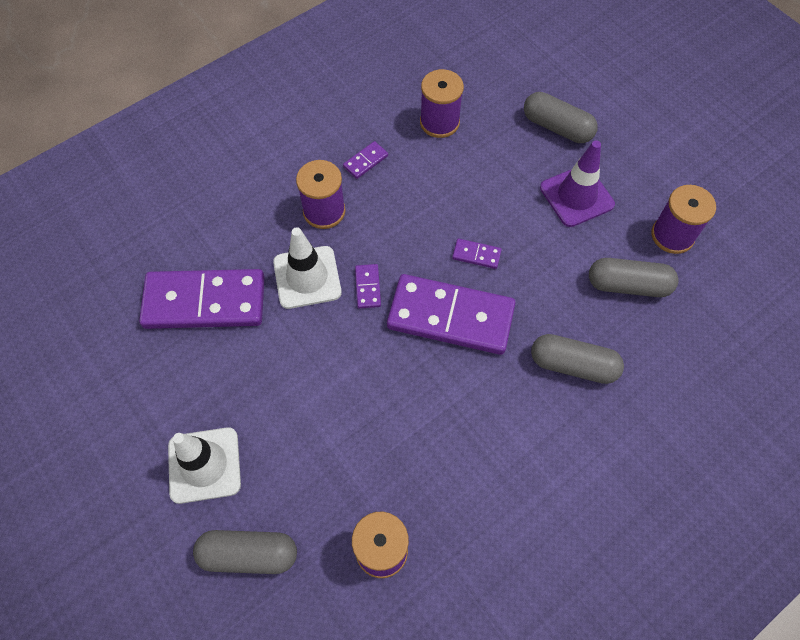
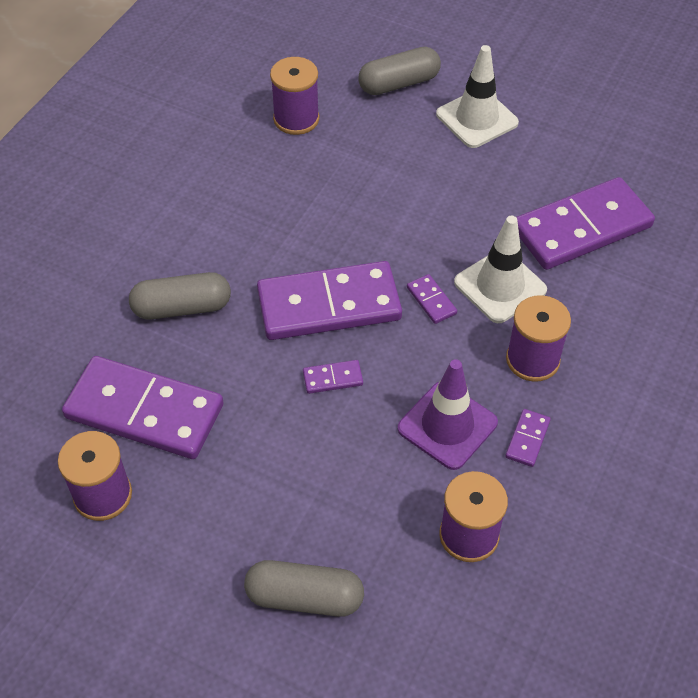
camera: 155 degrees right, 10 degrees down
(576, 196) = (241, 500): purple traffic cone -> purple traffic cone (447, 425)
(628, 285) = (144, 411): grey capsule -> purple domino

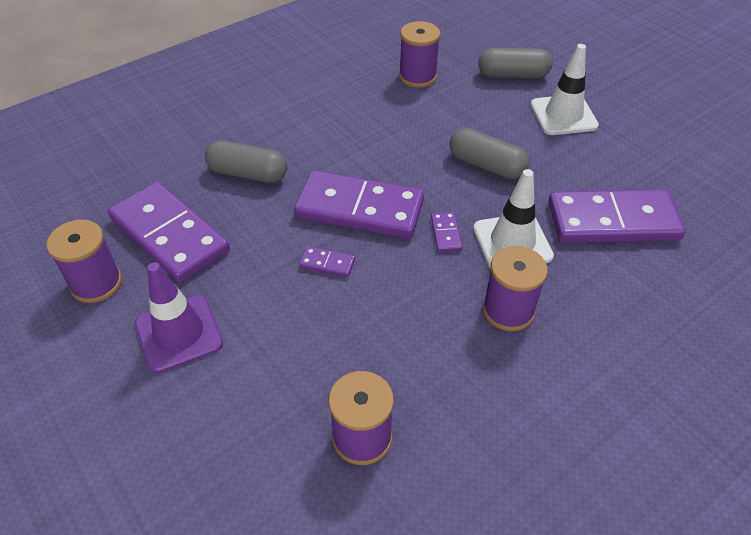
camera: 25 degrees right, 5 degrees down
(304, 597) = (188, 429): grey capsule -> grey capsule (486, 165)
(447, 425) = (399, 336): purple traffic cone -> purple traffic cone (179, 333)
(527, 439) = (465, 375): purple domino -> none

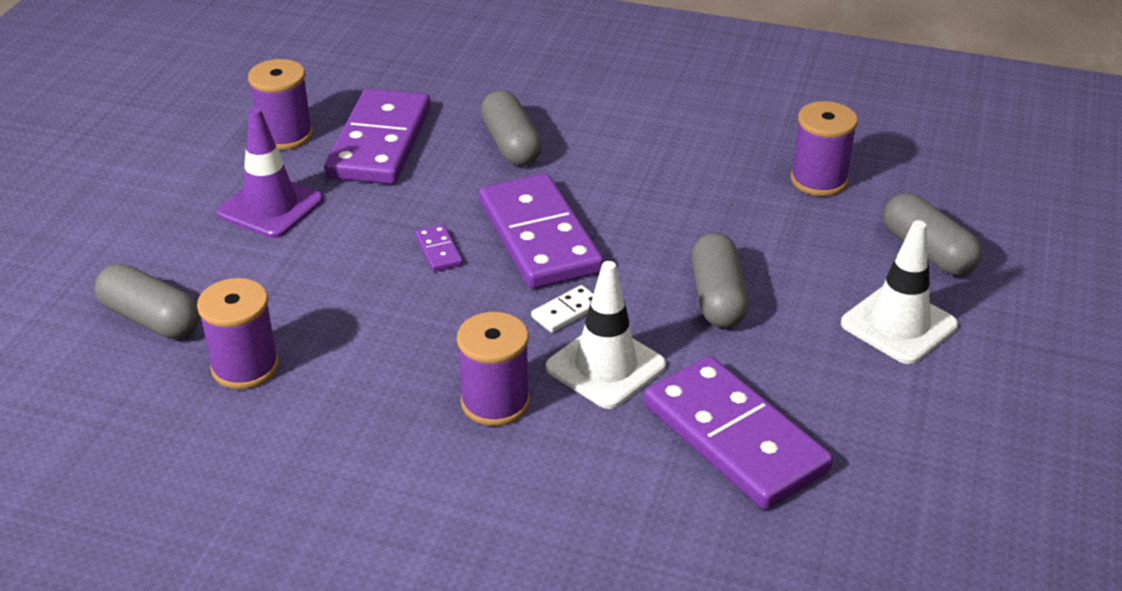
camera: 55 degrees right, 10 degrees down
(246, 479) = (151, 319): none -> grey capsule
(446, 233) = (566, 311): purple domino -> white domino

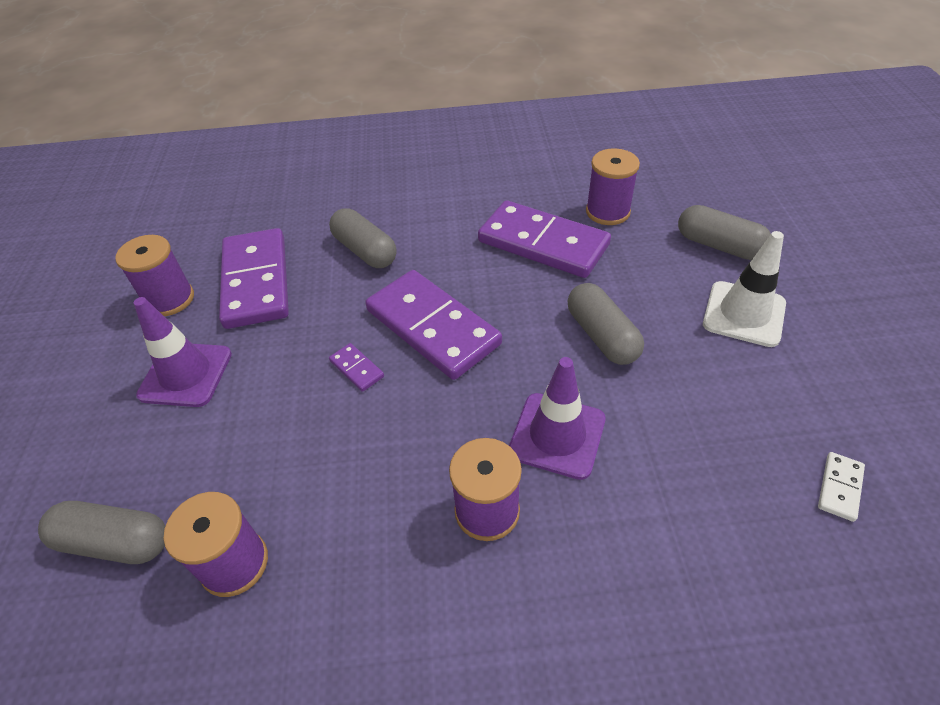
camera: 20 degrees left, 10 degrees up
(566, 311) = (494, 392): white domino -> white domino (840, 487)
(606, 366) = (557, 435): white traffic cone -> purple traffic cone
(735, 437) = (701, 467): purple domino -> purple domino (543, 243)

